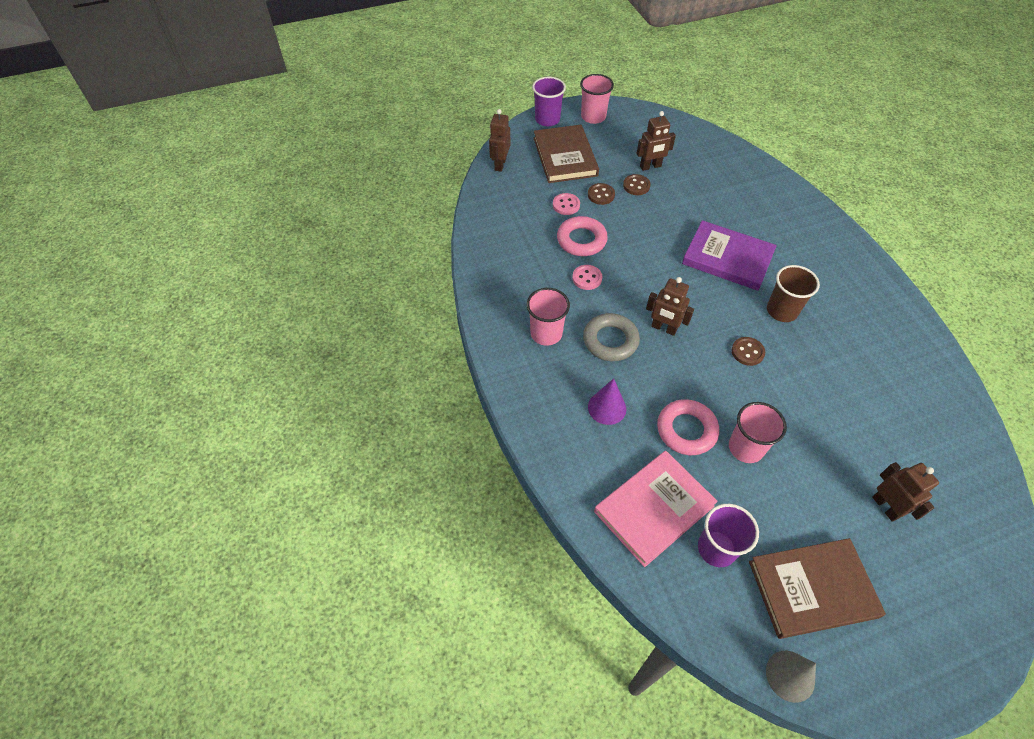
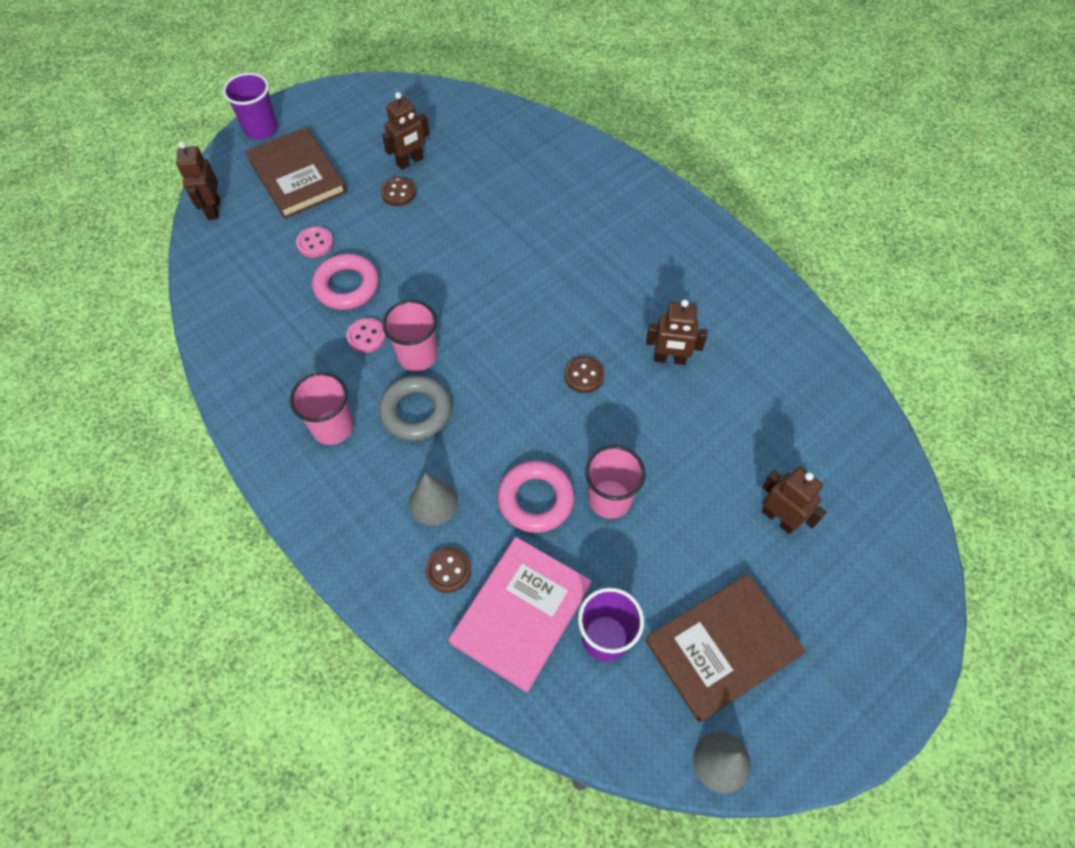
camera: 20 degrees left, 5 degrees up
(593, 117) = (320, 111): pink cup -> pink cup (417, 356)
(601, 195) = (357, 217): brown button -> brown button (448, 570)
(607, 408) = (433, 502): purple cone -> grey cone
(663, 328) = (478, 375): brown robot -> brown robot (670, 359)
(727, 258) = (533, 259): purple book -> none
(782, 311) = (611, 310): brown cup -> none

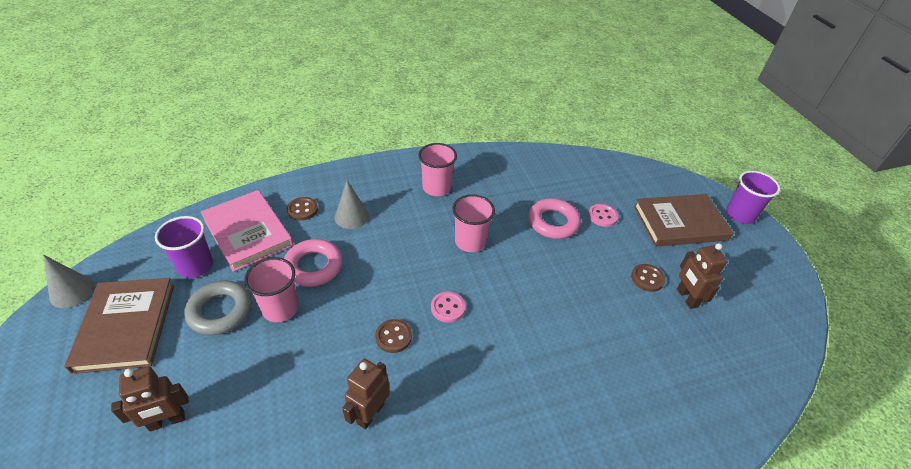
camera: 110 degrees right, 15 degrees down
(213, 209) = (652, 175): brown robot -> none
(366, 336) = (501, 220): pink button -> pink button (448, 308)
(416, 412) = (423, 228): grey ring -> grey ring (220, 311)

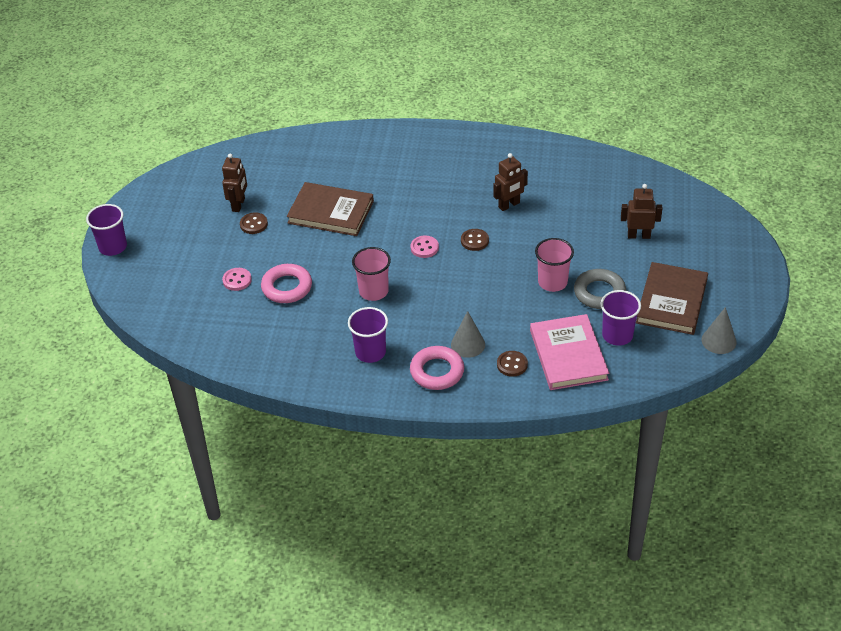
camera: 150 degrees left, 0 degrees up
(313, 266) = (517, 307): pink ring -> pink ring (437, 371)
(436, 188) = (370, 352): pink cup -> purple cup
(679, 223) = (175, 255): brown book -> brown book (330, 212)

